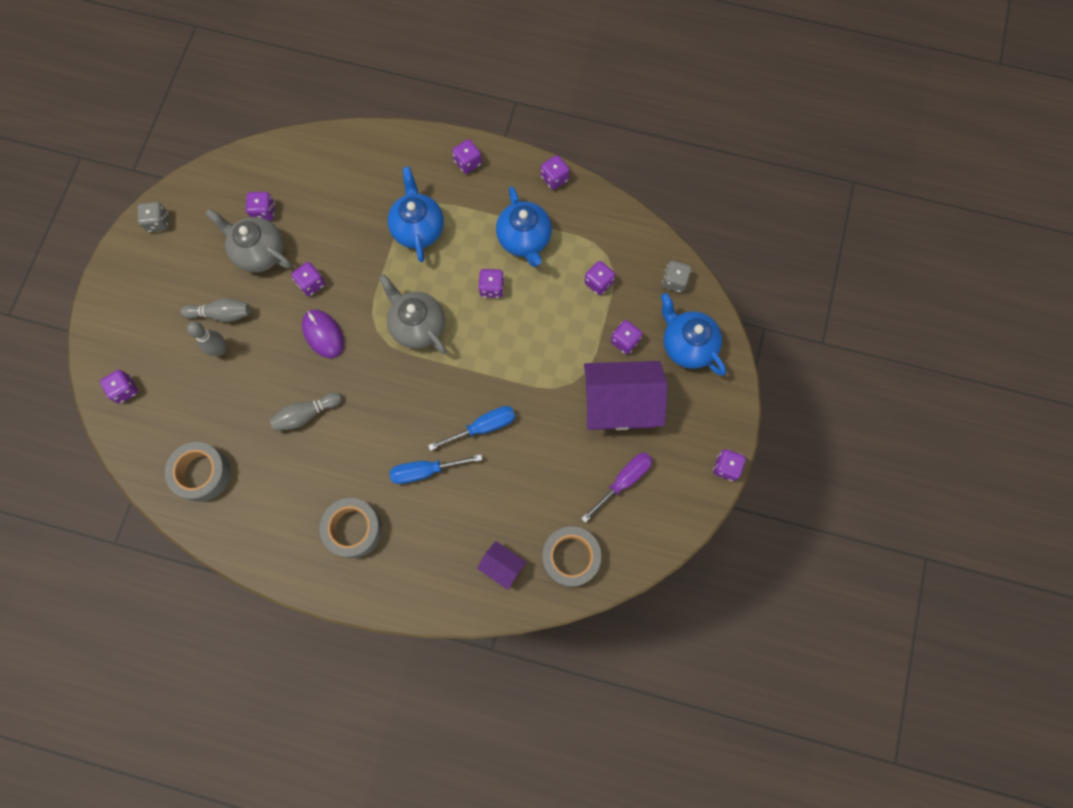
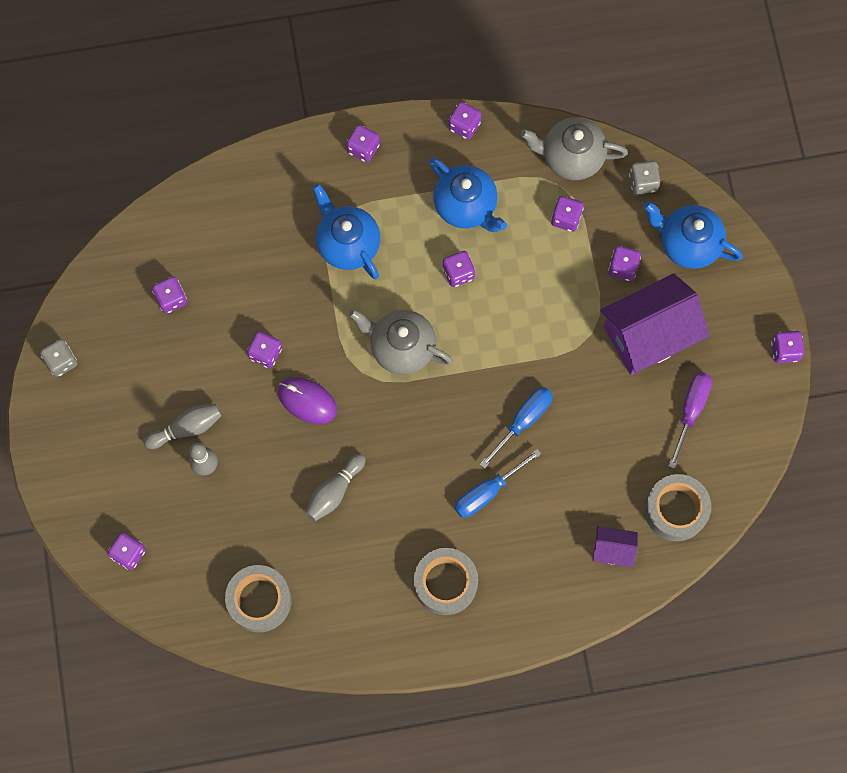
camera: 25 degrees left, 0 degrees up
(259, 252) = (191, 345): grey teapot -> grey teapot (571, 157)

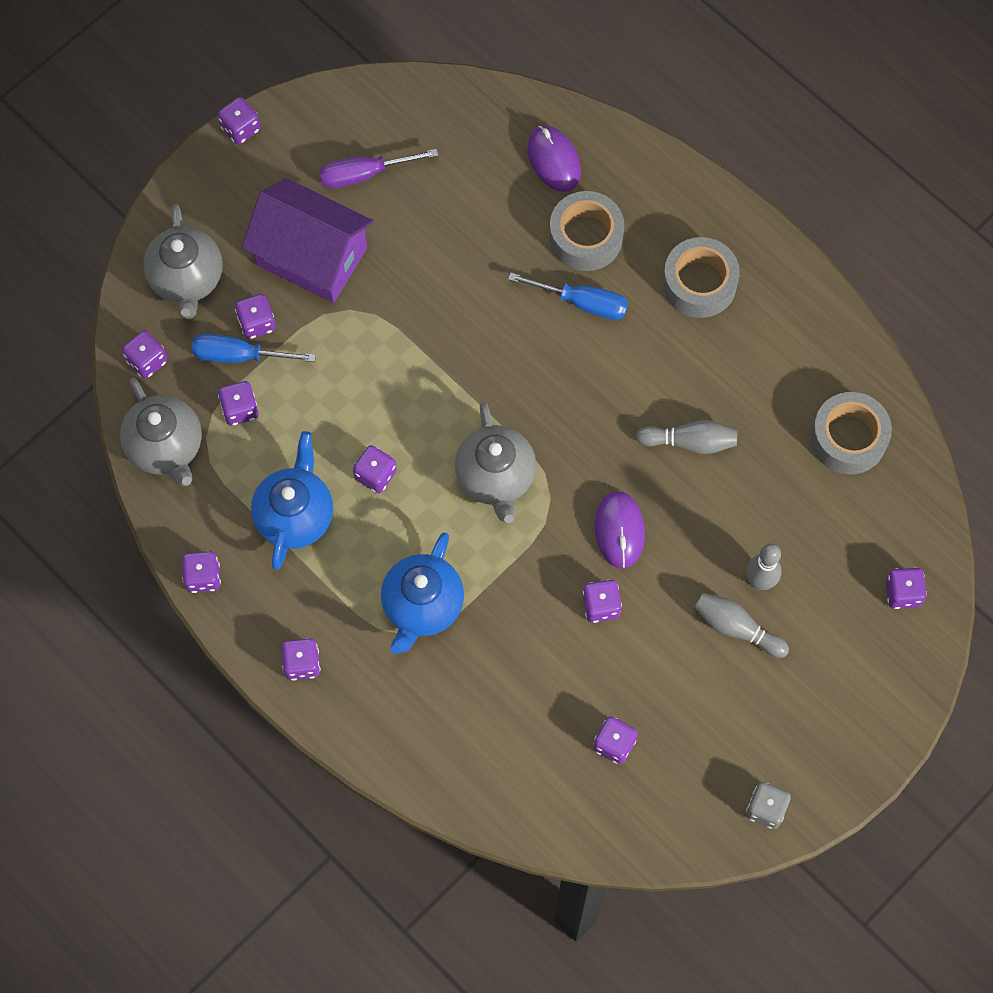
camera: 125 degrees left, 5 degrees down
(523, 421) = (487, 315): blue screwdriver -> blue screwdriver (239, 355)
(612, 550) = (553, 160): purple house -> purple mouse
(643, 182) = (147, 361): grey dice -> purple dice
(675, 510) = (473, 130): grey tape -> grey tape (585, 237)
(688, 243) = (187, 279): blue teapot -> grey teapot

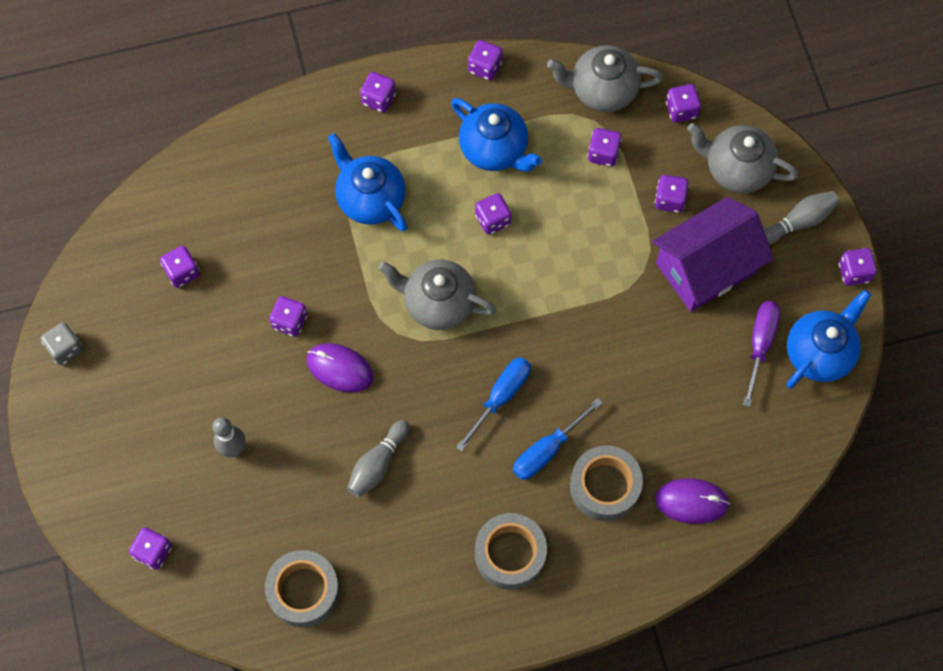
camera: 120 degrees right, 0 degrees up
(239, 355) = (649, 175): blue screwdriver -> blue screwdriver (500, 397)
(342, 122) = (819, 353): none -> blue teapot
(736, 628) = (209, 409): grey bowling pin -> grey bowling pin (799, 222)

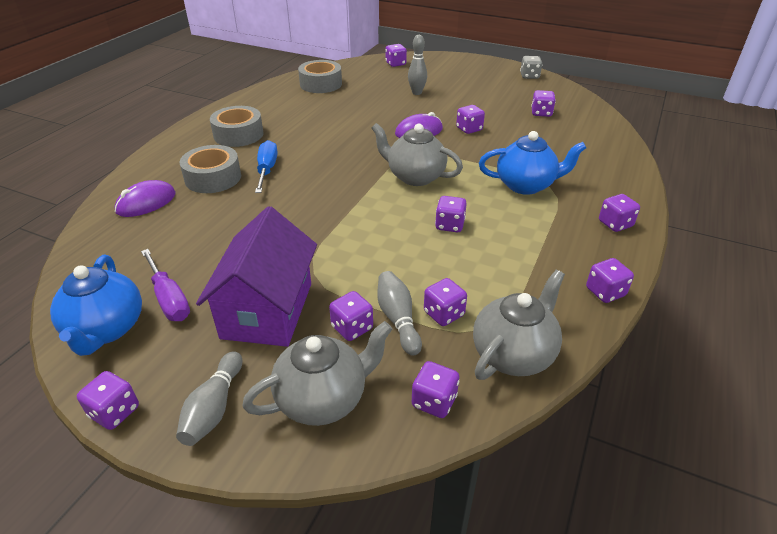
camera: 130 degrees right, 30 degrees down
(378, 464) = (348, 121): grey bowling pin -> grey bowling pin (398, 319)
(438, 303) = (415, 177): grey teapot -> grey teapot turned 120 degrees counterclockwise
(494, 149) = (512, 256): blue teapot -> none
(500, 397) = (322, 170): blue screwdriver -> none

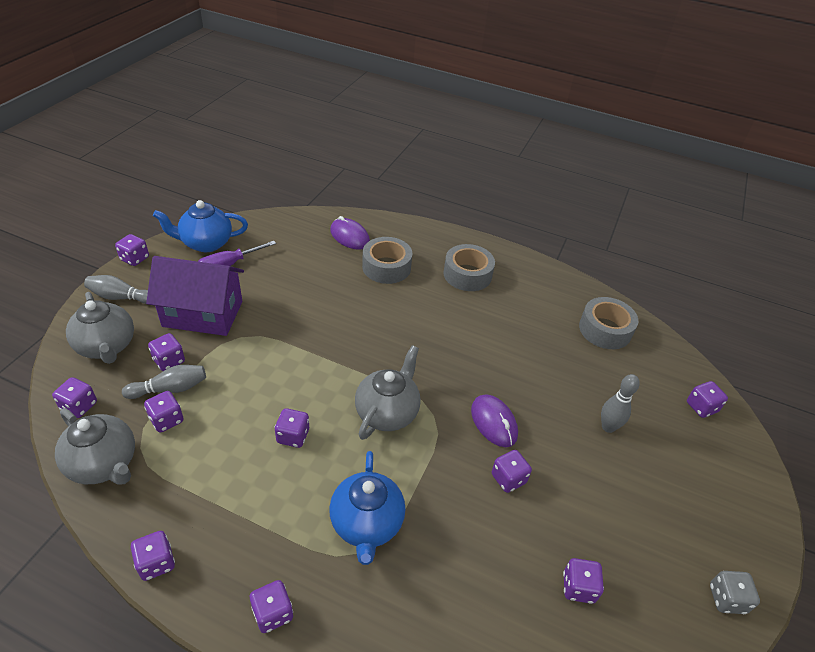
camera: 85 degrees right, 5 degrees up
(267, 170) = (400, 299): blue screwdriver -> none

